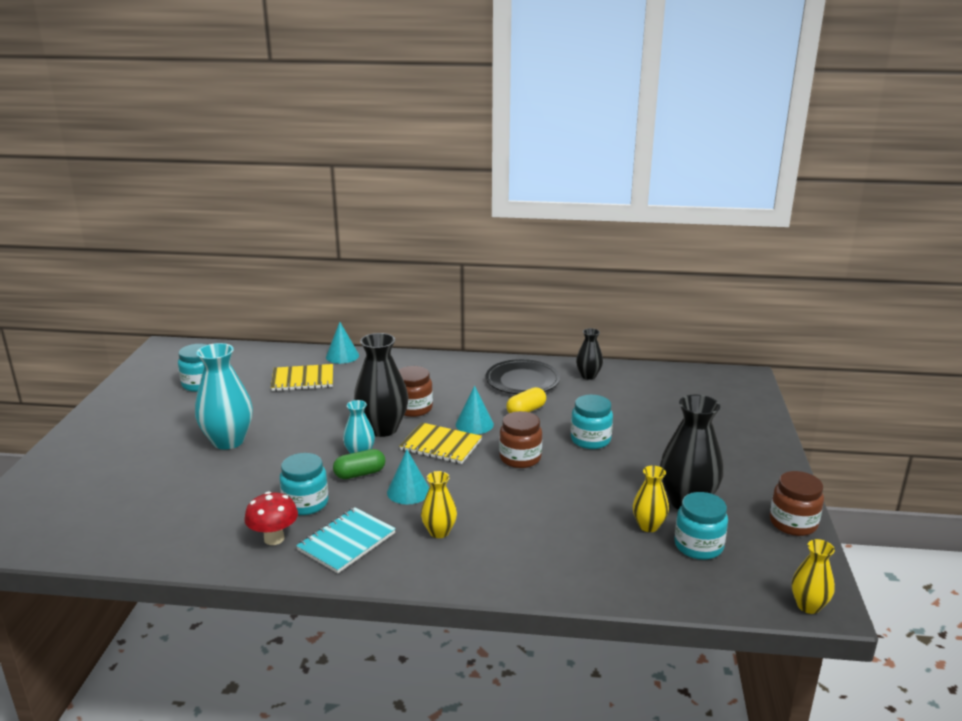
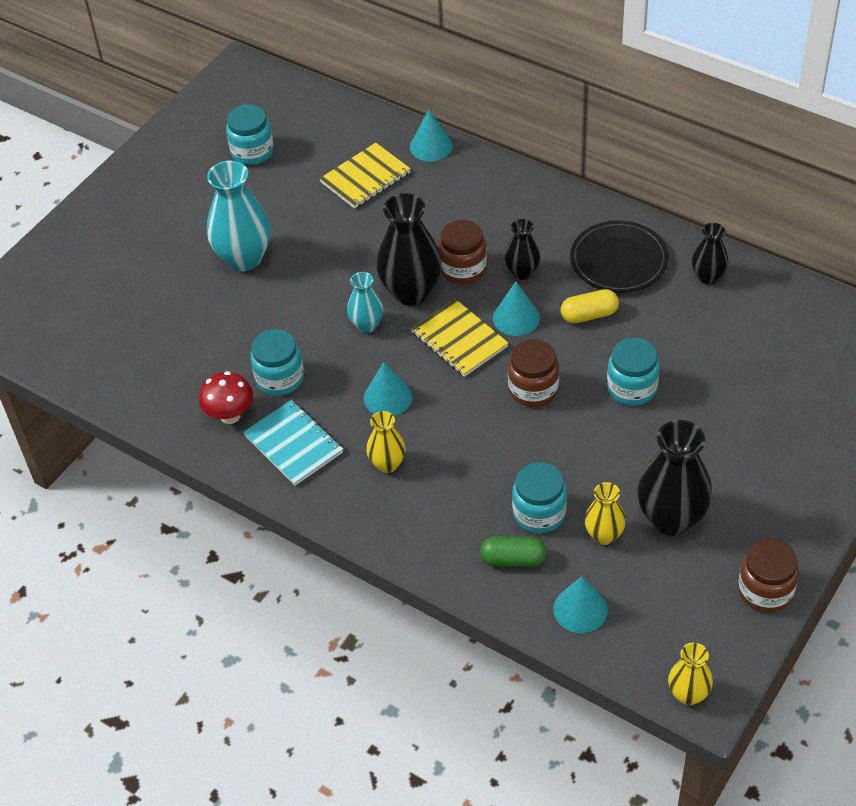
camera: 30 degrees right, 25 degrees up
(303, 379) = (365, 178): yellow notebook -> yellow notebook turned 60 degrees counterclockwise
(346, 541) = (294, 444): turquoise notebook -> turquoise notebook turned 75 degrees clockwise
(360, 474) = (352, 354): green capsule -> green capsule (513, 559)
(459, 401) = (522, 272): none -> black vase
(674, 578) = (580, 609): none -> turquoise cone
(698, 546) = (636, 581): turquoise jar -> turquoise jar (539, 513)

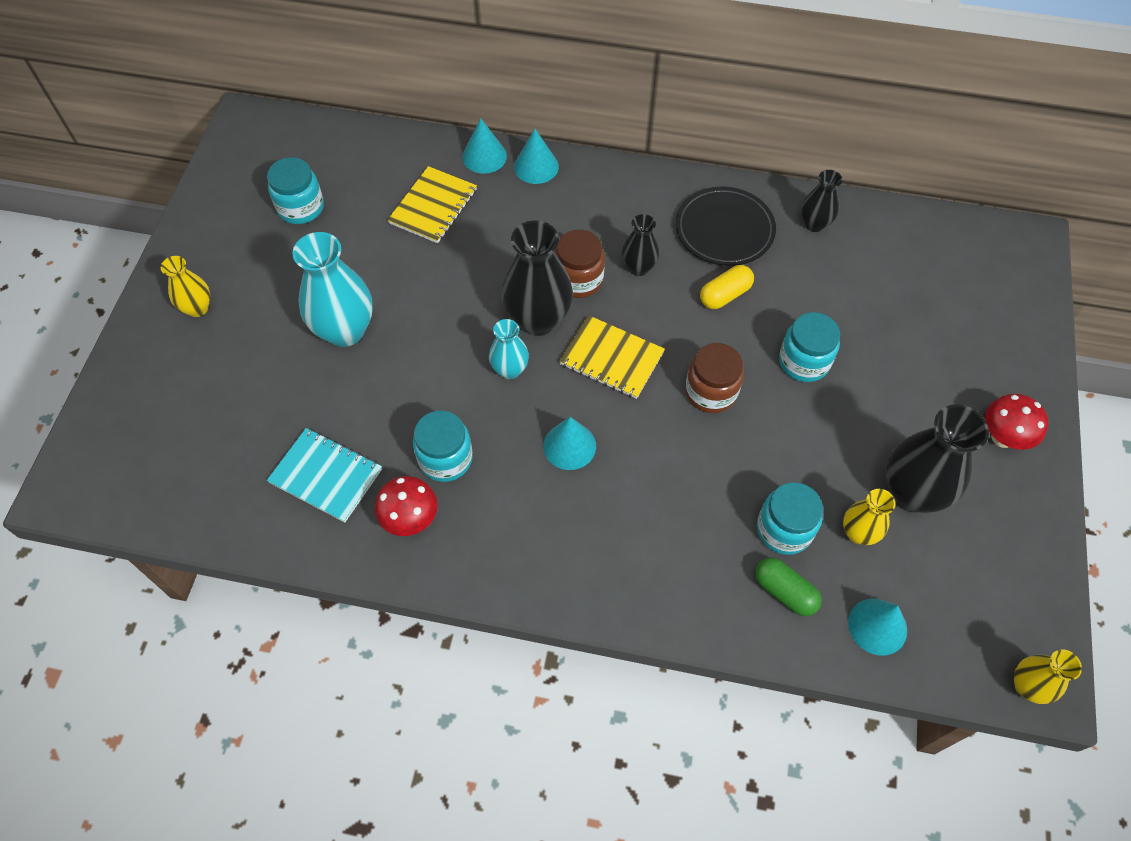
camera: 25 degrees left, 10 degrees up
(294, 444) = (495, 532): turquoise notebook -> turquoise notebook (326, 476)
(387, 464) = (605, 523): yellow vase -> yellow vase (197, 308)
(513, 559) = (784, 591): green capsule -> green capsule turned 60 degrees clockwise
(516, 318) = (656, 318): turquoise cone -> turquoise cone (536, 166)
(765, 591) = (1037, 543): brown jar -> none
(784, 499) = (1002, 437): none -> red mushroom

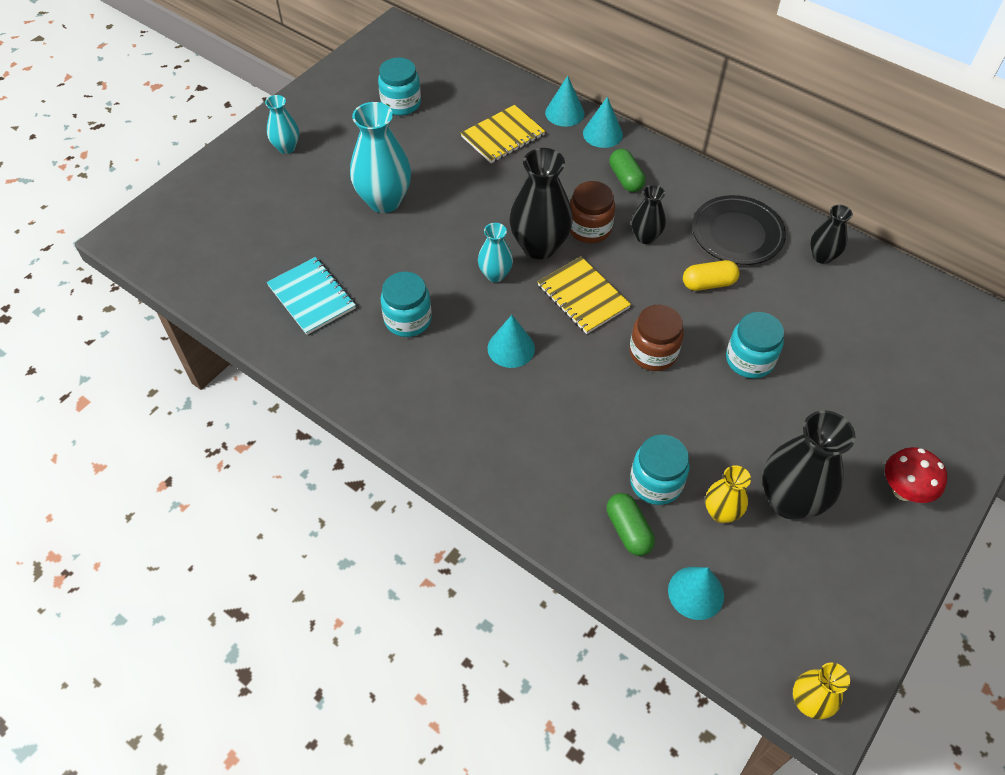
camera: 25 degrees right, 5 degrees down
(197, 308) = (286, 147): yellow vase -> turquoise vase
(410, 519) = (356, 352): red mushroom -> none
(586, 209) = (625, 179): none -> green capsule

